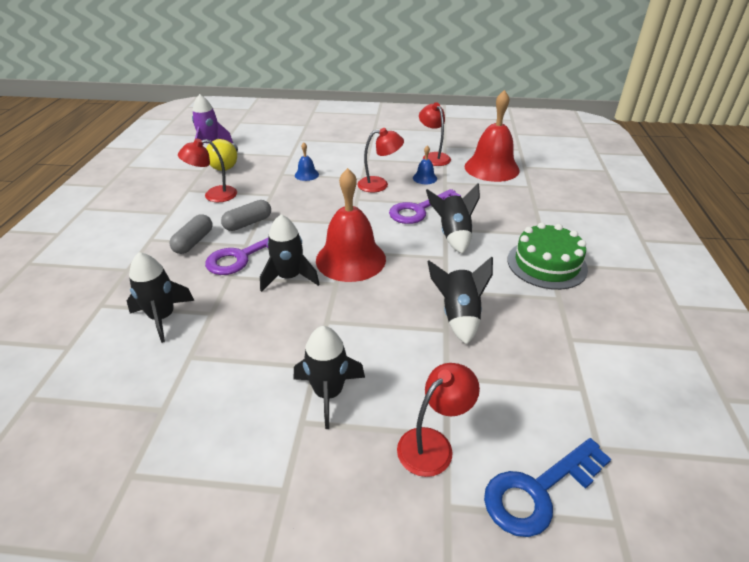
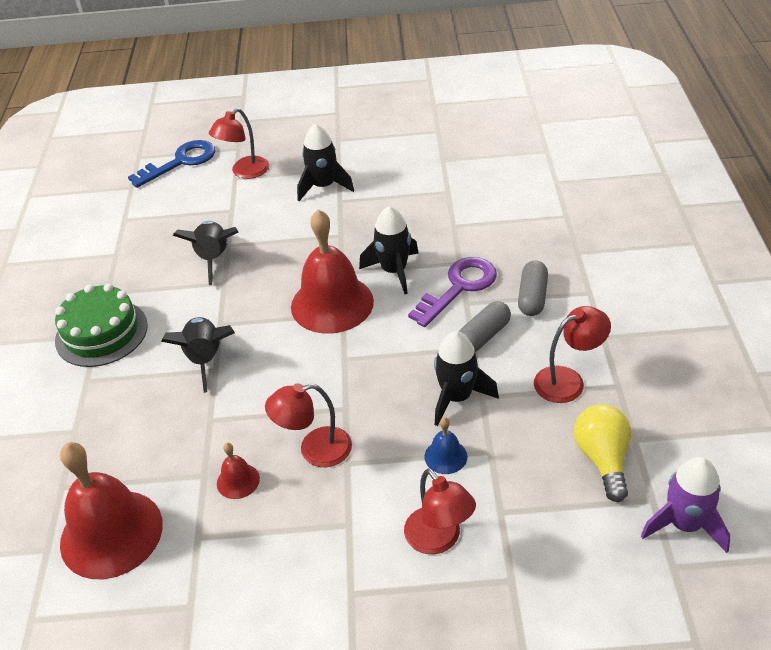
camera: 175 degrees right, 5 degrees up
(162, 317) = (496, 215): black rocket -> black rocket (457, 397)
(419, 210) = (249, 399): purple key -> none
(425, 178) = (238, 481): blue bell -> red bell
(433, 157) = (218, 555): red lamp -> red lamp (439, 540)

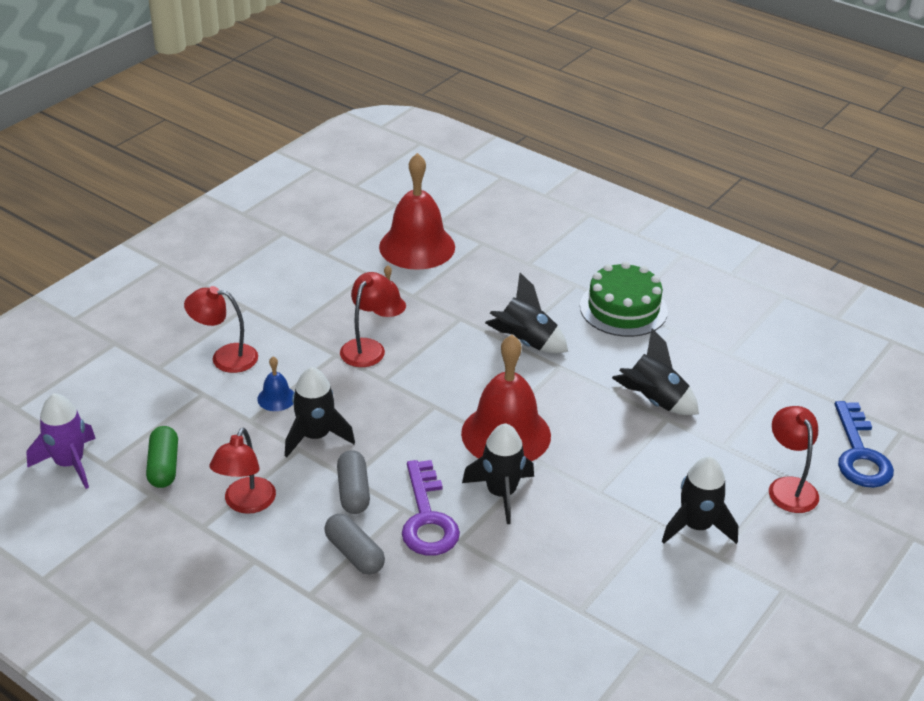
camera: 125 degrees right, 5 degrees down
(602, 459) = (164, 466): yellow light bulb -> green capsule

